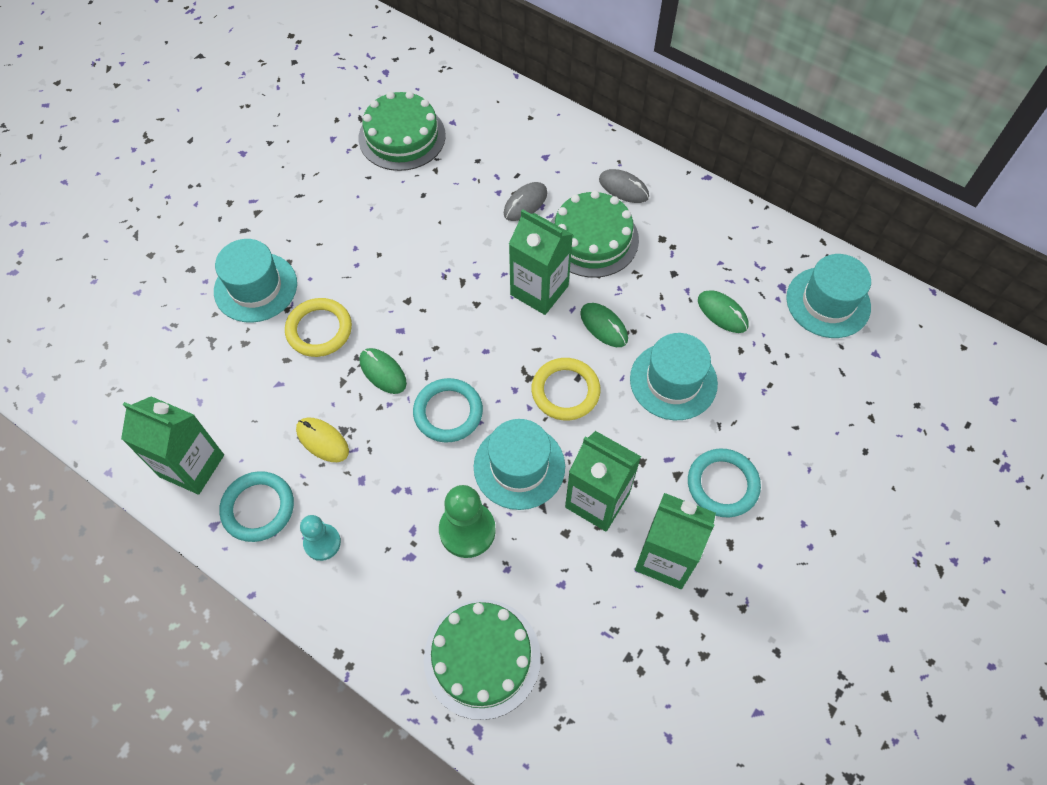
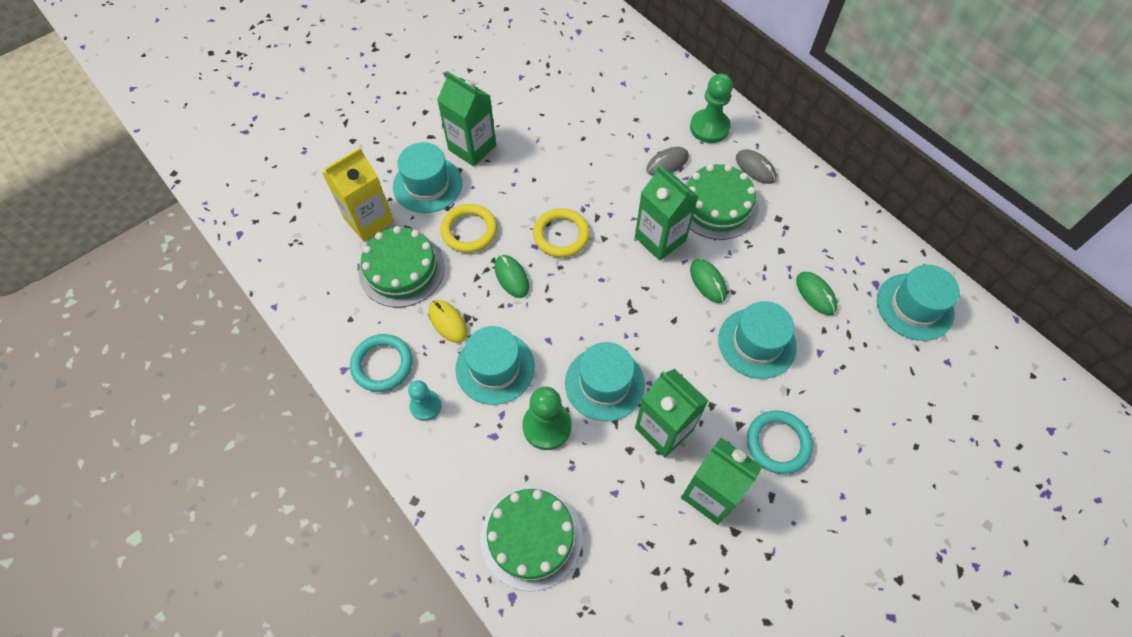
camera: 15 degrees right, 0 degrees up
(192, 466) = (339, 317): green carton -> green carton (472, 147)
(196, 344) = (369, 220): none -> yellow carton
(391, 479) = (495, 367): none -> turquoise hat
(402, 136) = (578, 87): green cake -> green cake (402, 269)
(448, 412) = (556, 323): turquoise ring -> none
(562, 153) = (709, 127): none -> green pawn
(565, 391) = (660, 329): yellow ring -> yellow ring (561, 235)

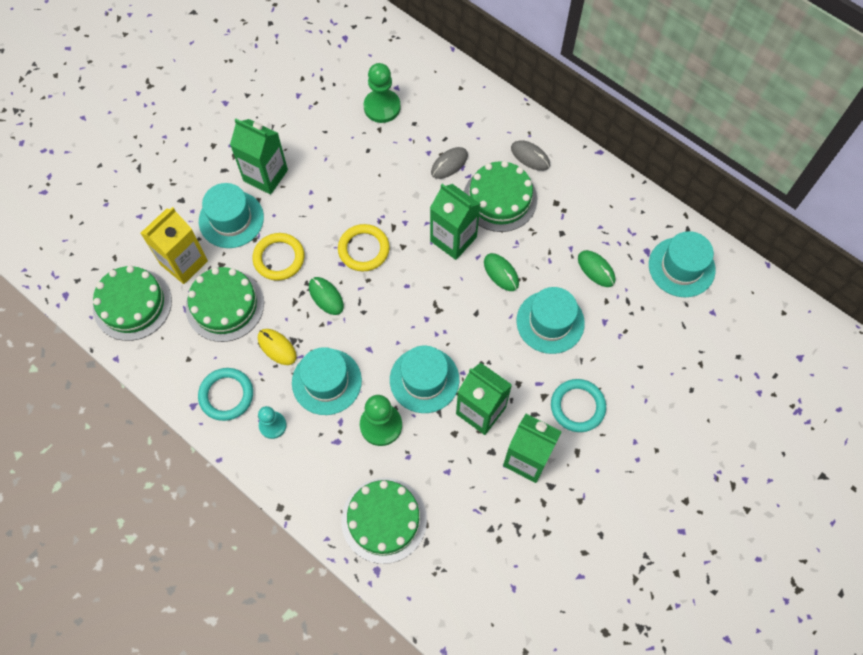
camera: 10 degrees left, 5 degrees up
(305, 253) = (132, 304): none -> green cake
(709, 127) = (483, 122): green pawn -> green pawn (382, 107)

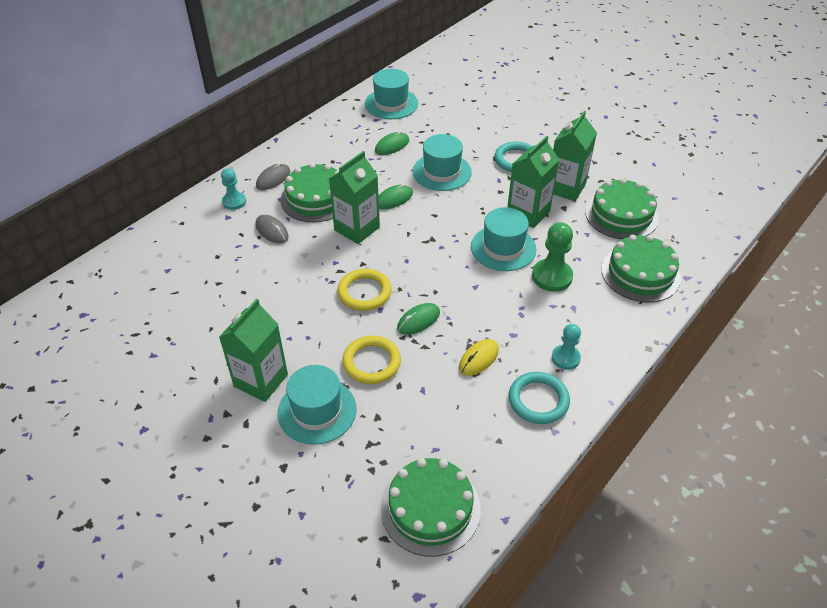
camera: 90 degrees left, 20 degrees down
(184, 263) = (373, 455): yellow carton -> none
(225, 305) = (430, 409): green cake -> green cake (621, 215)
(326, 381) = (513, 317): turquoise hat -> none
(382, 107) = (190, 281): green pawn -> none
(492, 126) = (234, 202): none -> turquoise pawn

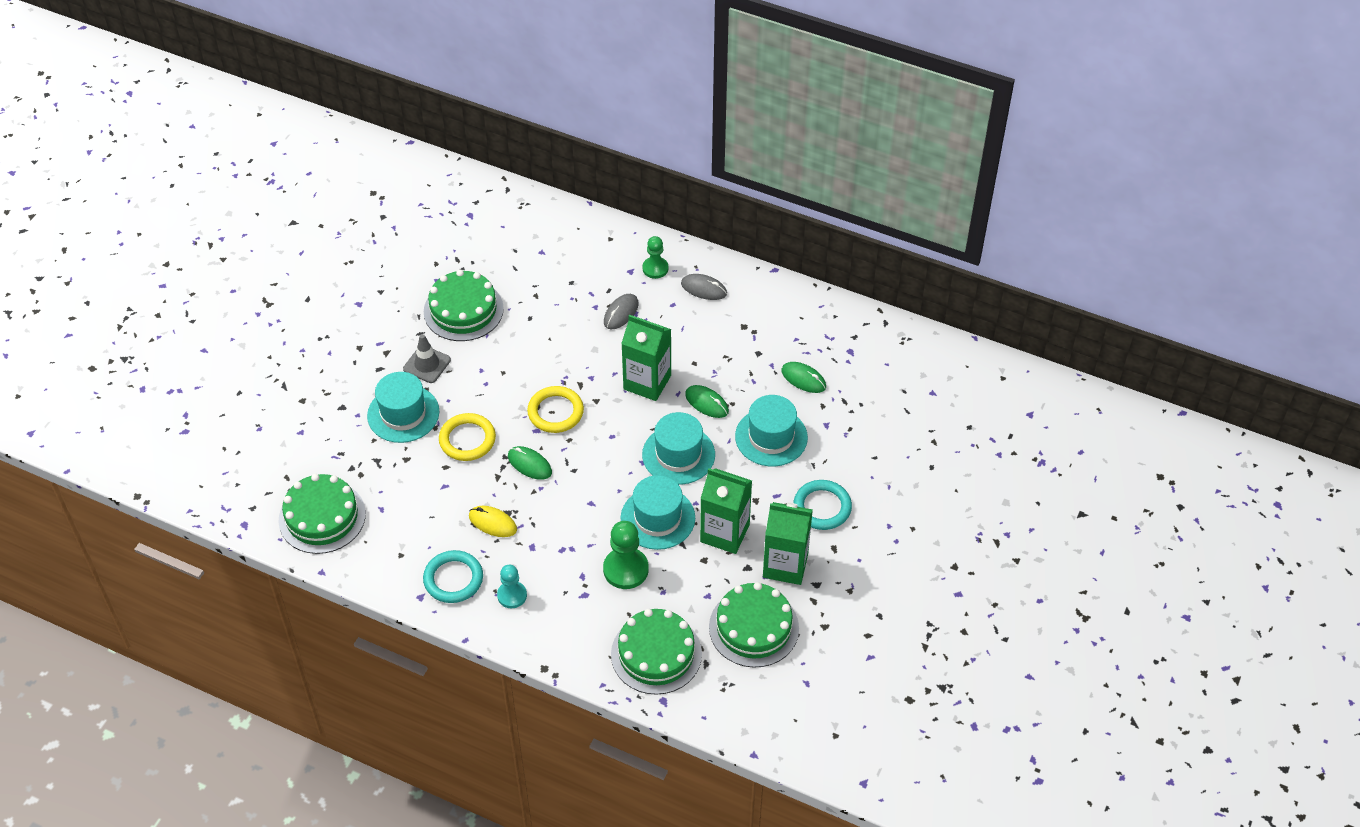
camera: 75 degrees right, 5 degrees up
(234, 202) = (655, 268): turquoise pawn -> green pawn
(261, 380) = (427, 364): green carton -> grey traffic cone
(316, 198) = (684, 334): green cake -> green cake (463, 310)
(391, 104) = (889, 358): turquoise hat -> turquoise hat (678, 455)

